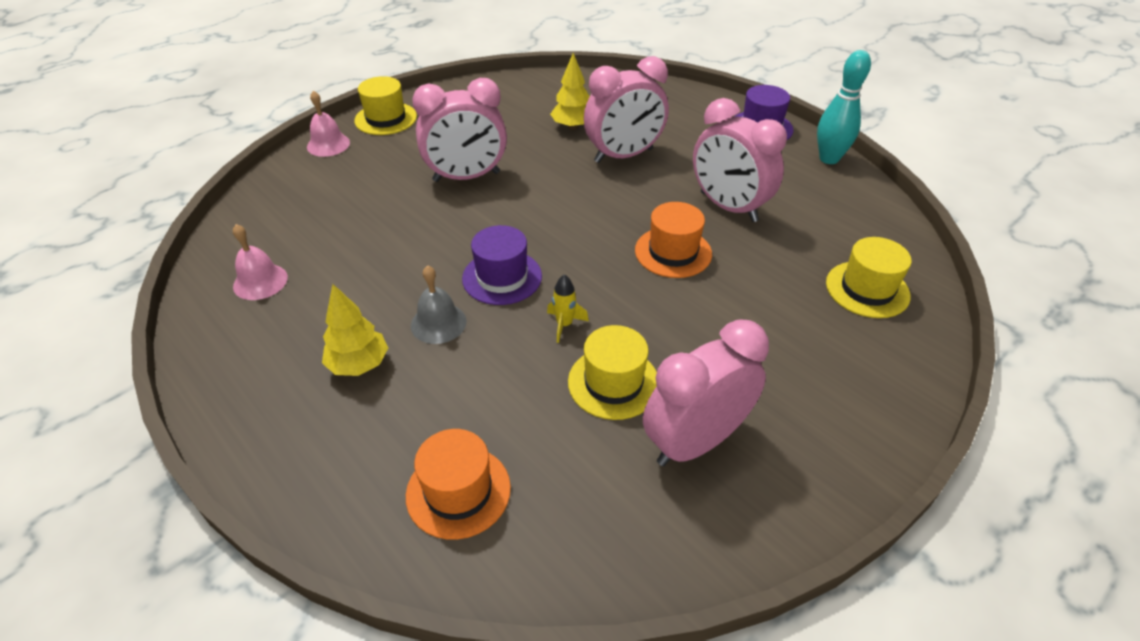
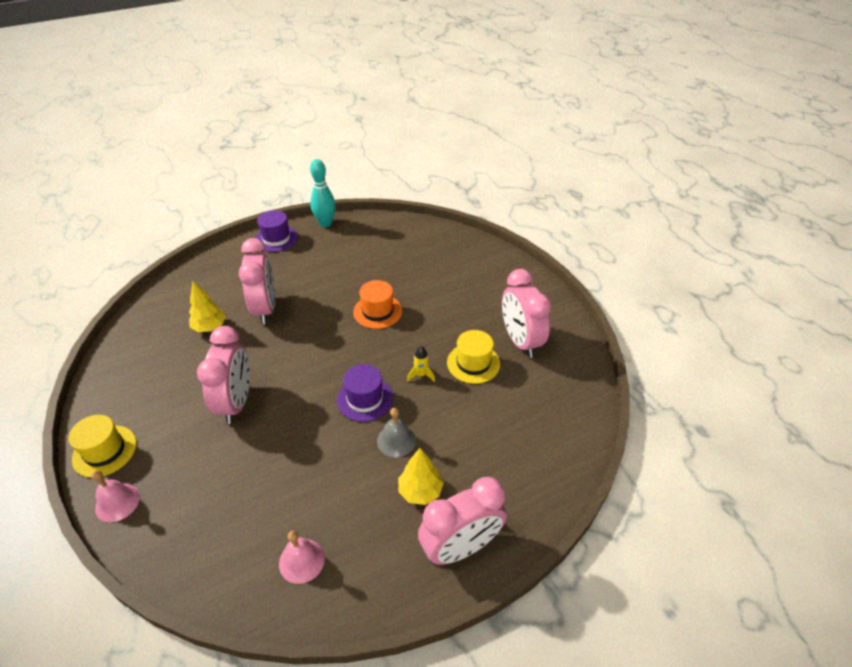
camera: 75 degrees left, 0 degrees up
(458, 491) = (533, 446): orange hat -> none
(728, 207) = (348, 277): pink clock -> pink clock (460, 547)
(867, 289) = (438, 249): yellow hat -> none

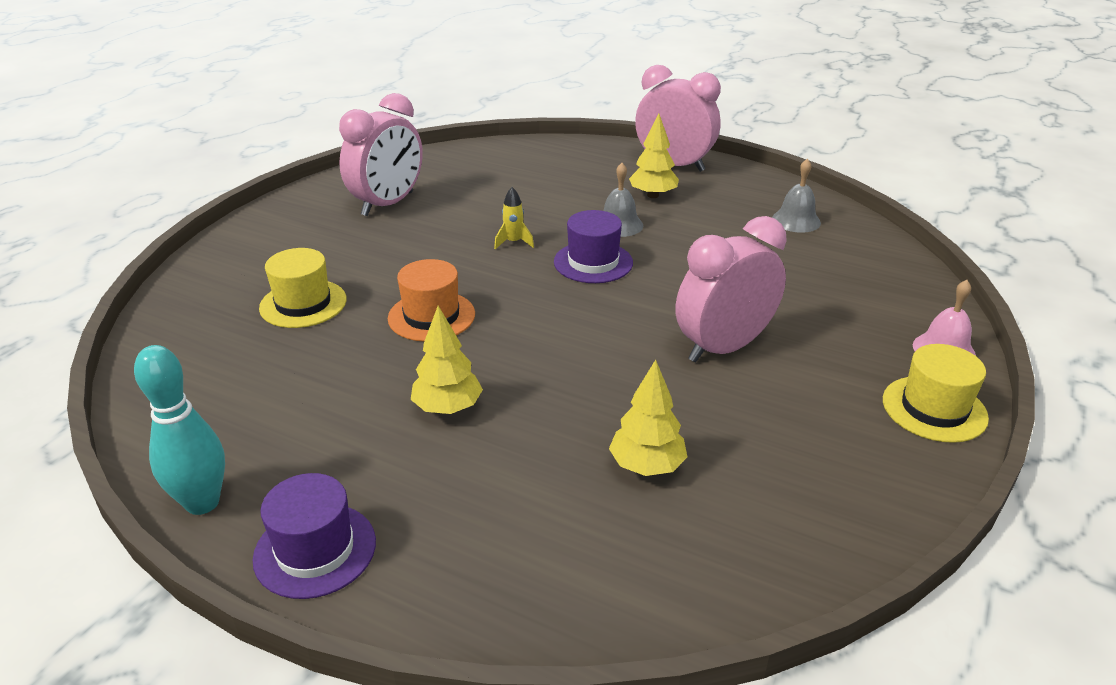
camera: 125 degrees left, 10 degrees down
(265, 309) = (538, 428): pink clock -> none
(301, 560) = (796, 220): pink bell -> grey bell
(307, 290) = (448, 408): none -> yellow tree
(473, 363) = (456, 219): yellow hat -> yellow hat (303, 304)

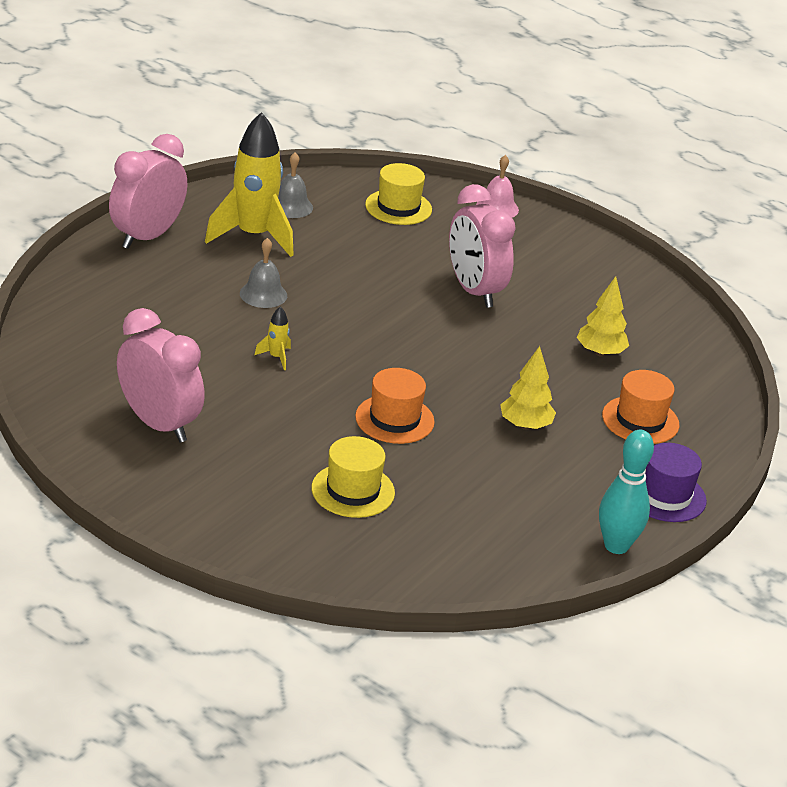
camera: 85 degrees left, 0 degrees up
(493, 516) = (640, 420): none -> orange hat
(593, 262) = (329, 321): purple hat -> none
(653, 195) = (210, 263): yellow tree -> none
(719, 209) = (253, 236): none -> yellow rocket
(934, 409) = (559, 233): yellow hat -> yellow hat (398, 207)

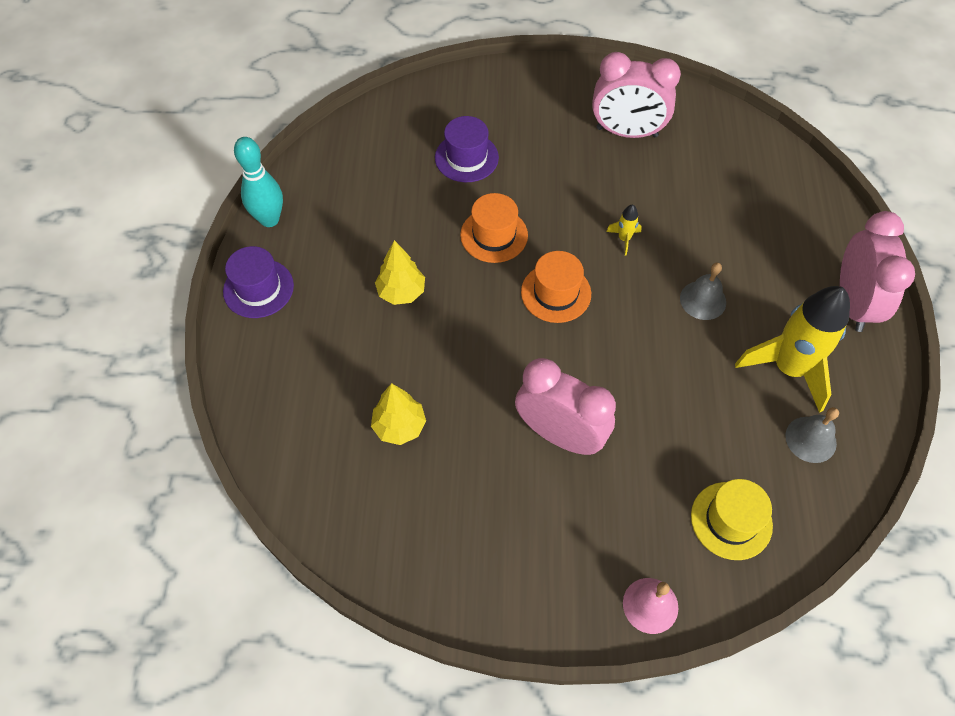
camera: 150 degrees right, 25 degrees up
(353, 490) = (466, 157): yellow hat -> purple hat
(640, 420) = (319, 360): orange hat -> orange hat (556, 293)

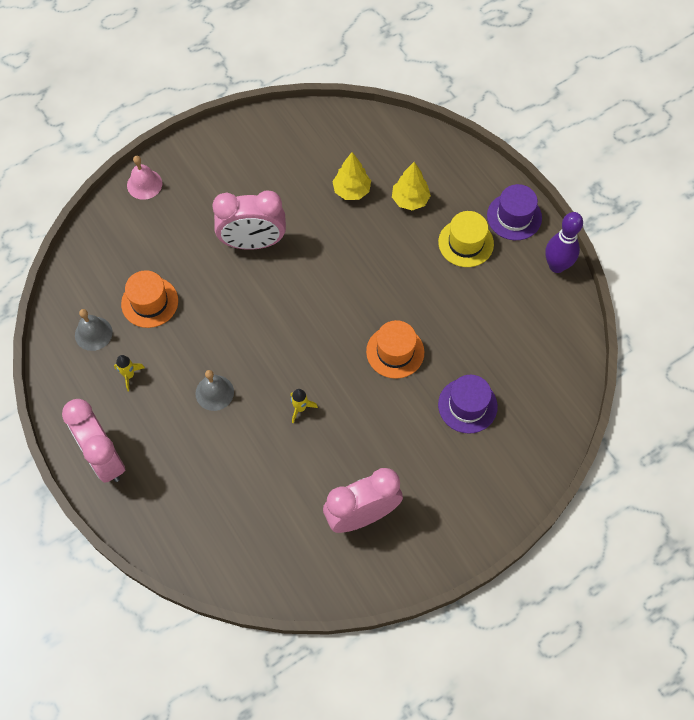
camera: 145 degrees right, 5 degrees up
(269, 219) = (557, 266): turquoise bowling pin -> purple bowling pin
(401, 292) = (422, 271): yellow tree -> yellow tree (410, 200)
(556, 293) = (320, 334): orange hat -> orange hat (149, 302)
(731, 520) = (121, 254): yellow hat -> yellow hat (466, 243)
(788, 368) = (129, 375): yellow rocket -> yellow rocket, size x0.40

